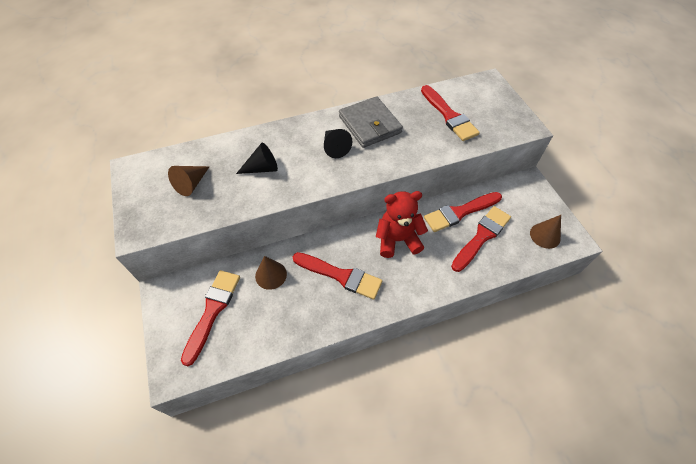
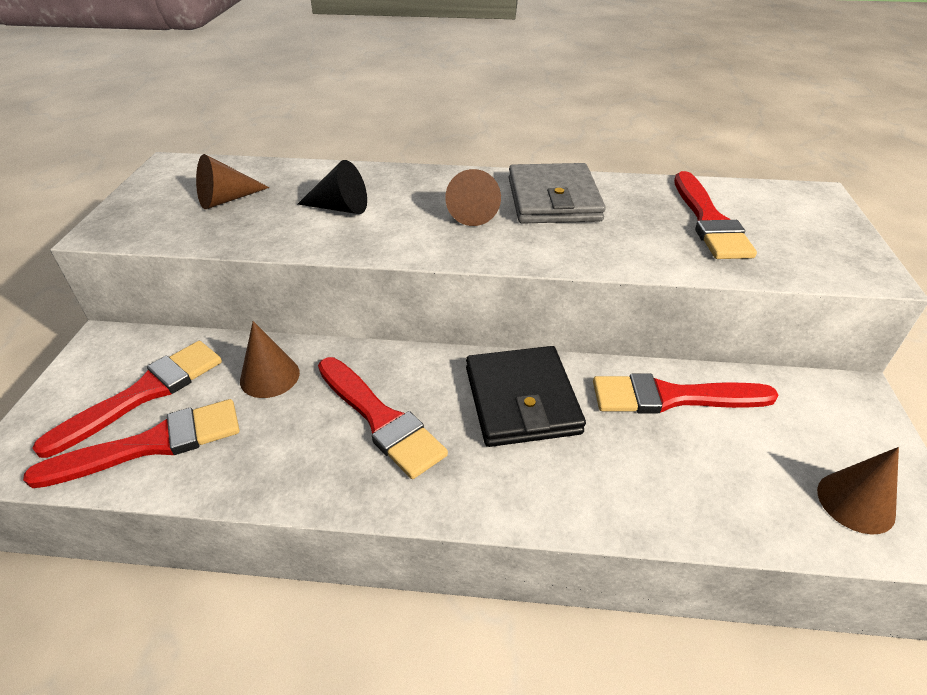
camera: 25 degrees right, 15 degrees down
(335, 147) = (473, 212): black cone -> brown cone
(397, 240) = (521, 400): red teddy bear -> black wallet
(481, 236) = (699, 453): red brush -> red brush (151, 444)

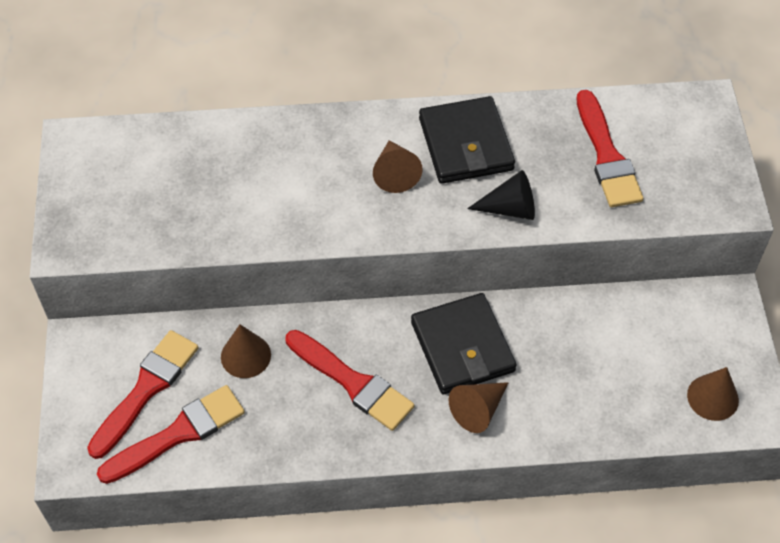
camera: 10 degrees left, 15 degrees up
(227, 199) = (157, 187): brown cone -> brown cone (478, 410)
(340, 208) = (270, 184): black cone -> black cone (510, 208)
(553, 199) = (465, 144): grey wallet -> black wallet
(672, 397) = (583, 325): red brush -> none

